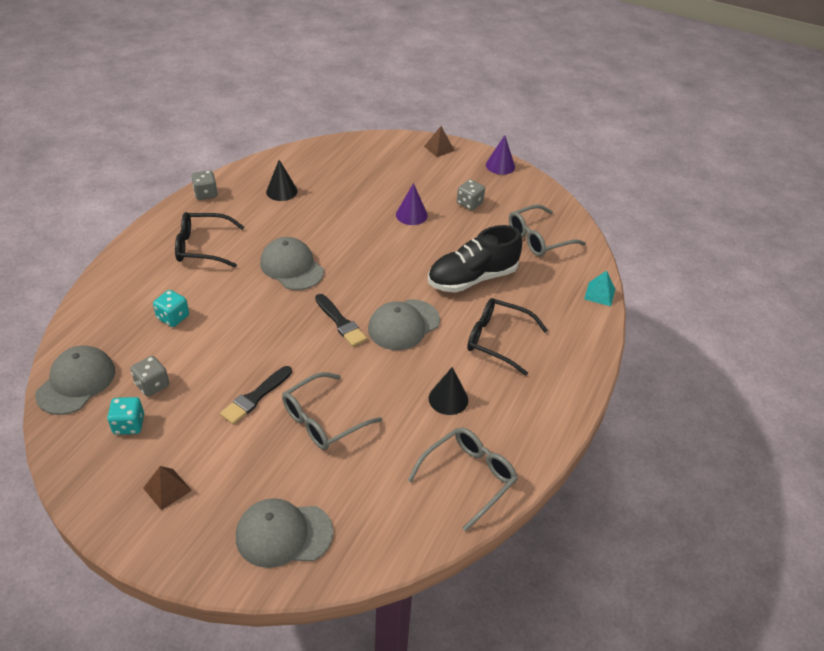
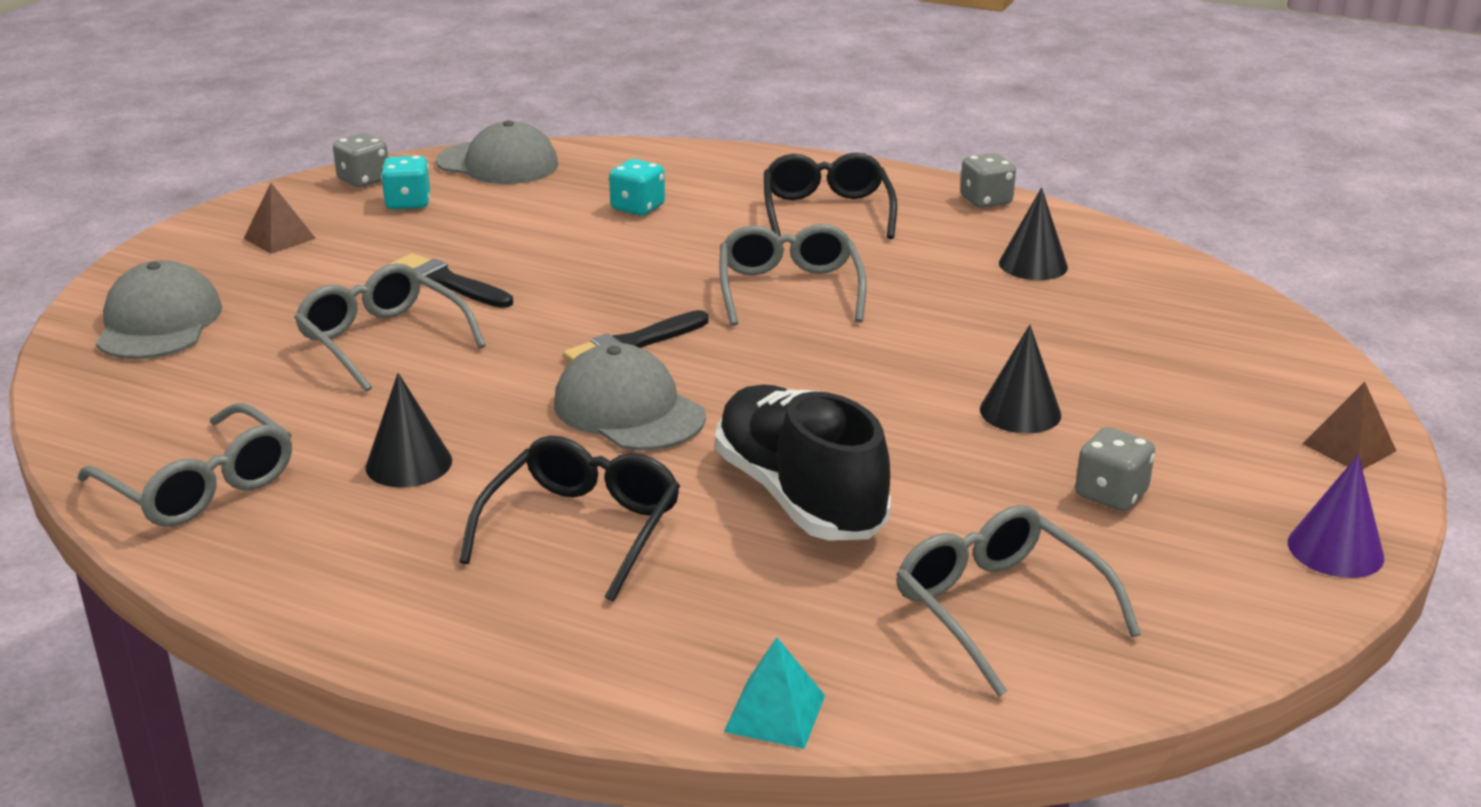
camera: 90 degrees right, 15 degrees down
(152, 385) = (485, 209): grey dice -> grey dice (364, 180)
(292, 267) = (789, 290): grey cap -> grey glasses
(411, 215) = (1020, 412): purple cone -> black cone

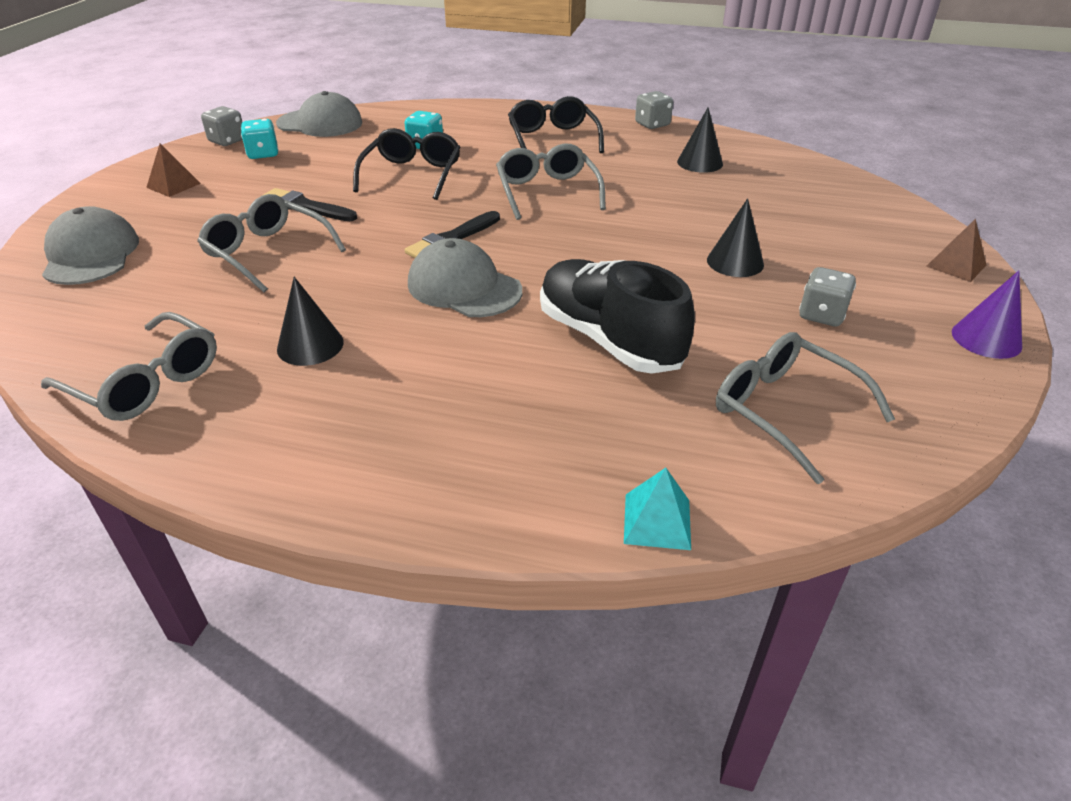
camera: 10 degrees left, 10 degrees up
(582, 528) = (458, 383): black glasses -> black glasses (412, 174)

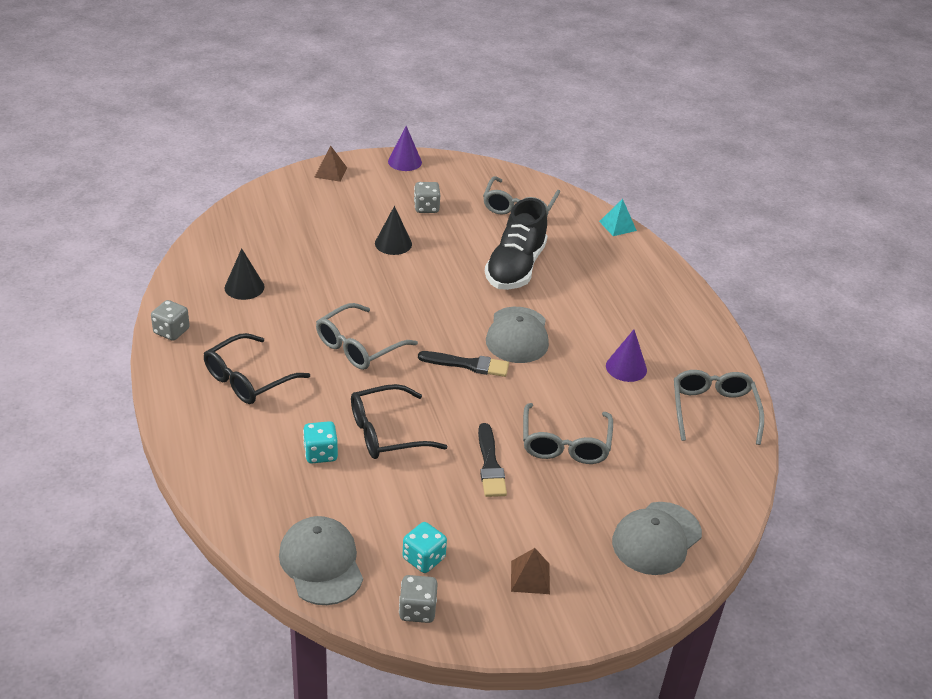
camera: 125 degrees left, 0 degrees up
(310, 345) = (626, 367): black cone -> purple cone

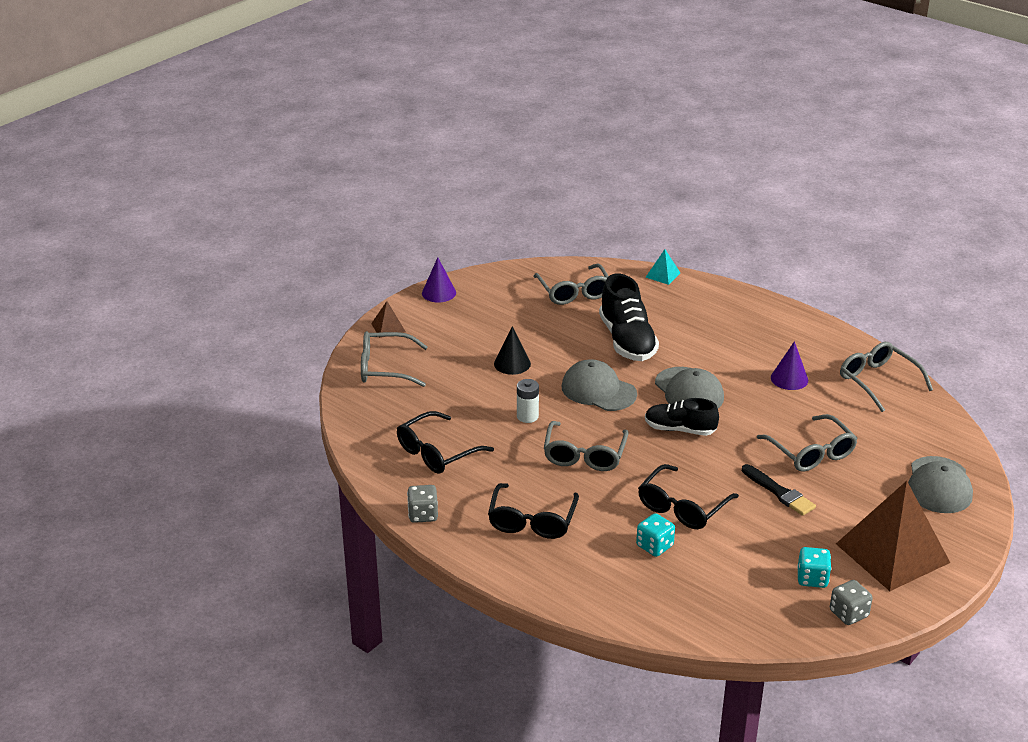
camera: 30 degrees left, 5 degrees down
(244, 287) = (437, 452): black cone -> black glasses
(288, 202) = (385, 368): none -> grey glasses
(321, 563) = (749, 619): grey cap -> grey cap (598, 390)
(351, 292) = (527, 416): none -> white battery
(426, 208) = (503, 323): grey dice -> none
(468, 364) = (680, 429): black brush -> black shoe
(530, 577) = (892, 553): brown pyramid -> brown pyramid, size x2.38

